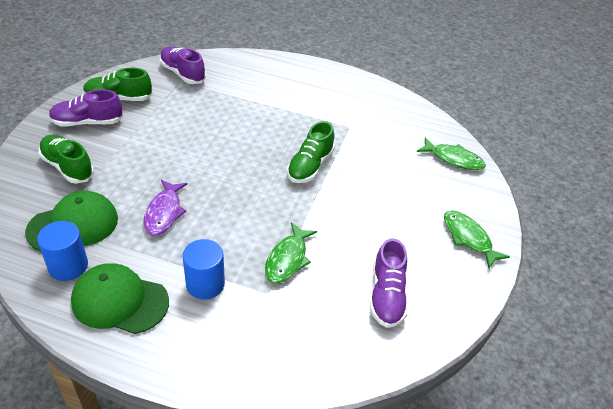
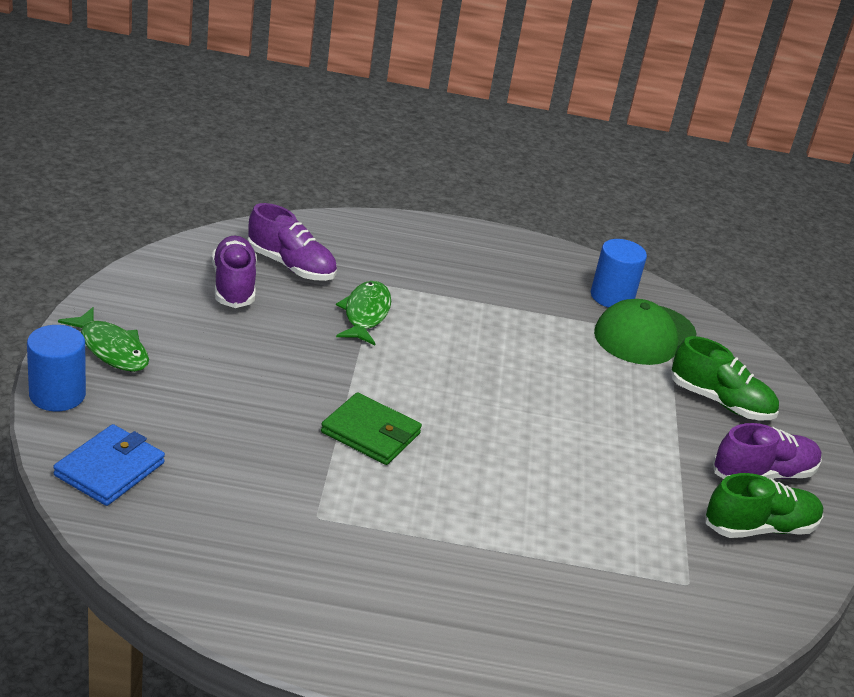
camera: 165 degrees right, 10 degrees down
(120, 301) = (533, 271): green cap -> none
(164, 212) = (548, 354): purple fish -> none
(182, 73) = (697, 607): purple shoe -> purple shoe (291, 266)
(205, 284) = (452, 288): blue cylinder -> blue cylinder (57, 395)
(310, 166) = (370, 433): green shoe -> green wallet
(453, 159) = (110, 469): green fish -> blue wallet

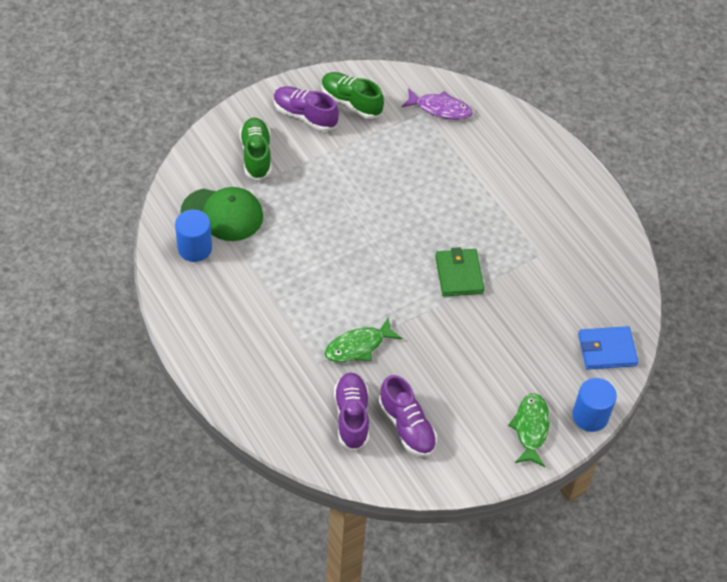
camera: 125 degrees left, 20 degrees up
(234, 285) = (407, 426): purple shoe -> purple shoe turned 75 degrees counterclockwise
(679, 606) = (440, 109): none -> purple fish

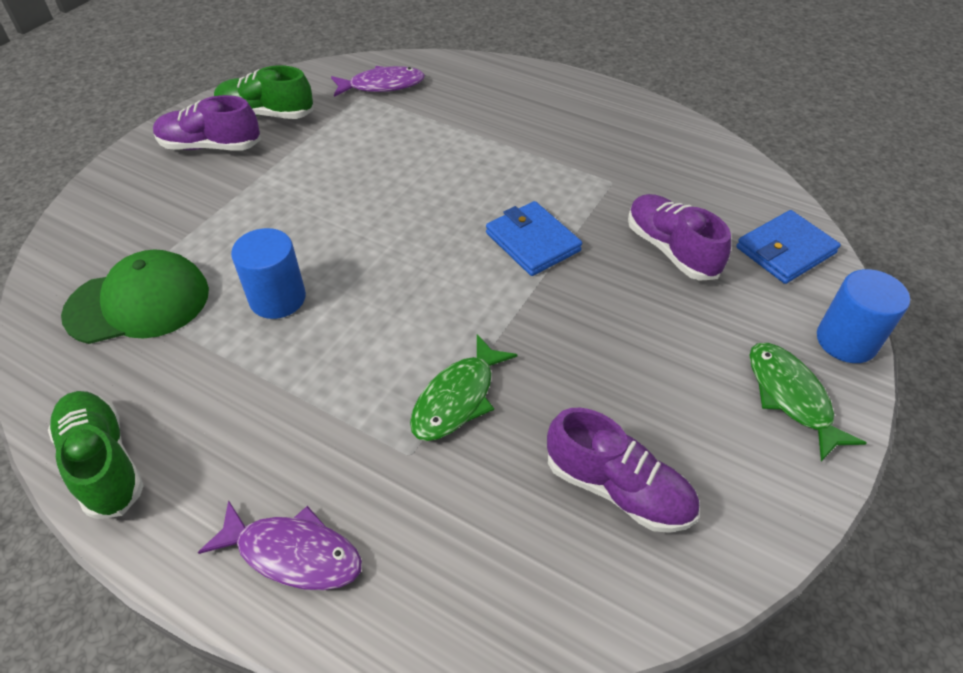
camera: 25 degrees left, 5 degrees down
(195, 248) = (109, 369): blue cylinder -> blue cylinder (277, 298)
(243, 381) = (293, 553): none -> purple fish
(256, 155) = (160, 211): green shoe -> green shoe (103, 462)
(351, 416) = (519, 519): purple shoe -> purple shoe (671, 250)
(459, 274) = (532, 242): green wallet -> blue wallet

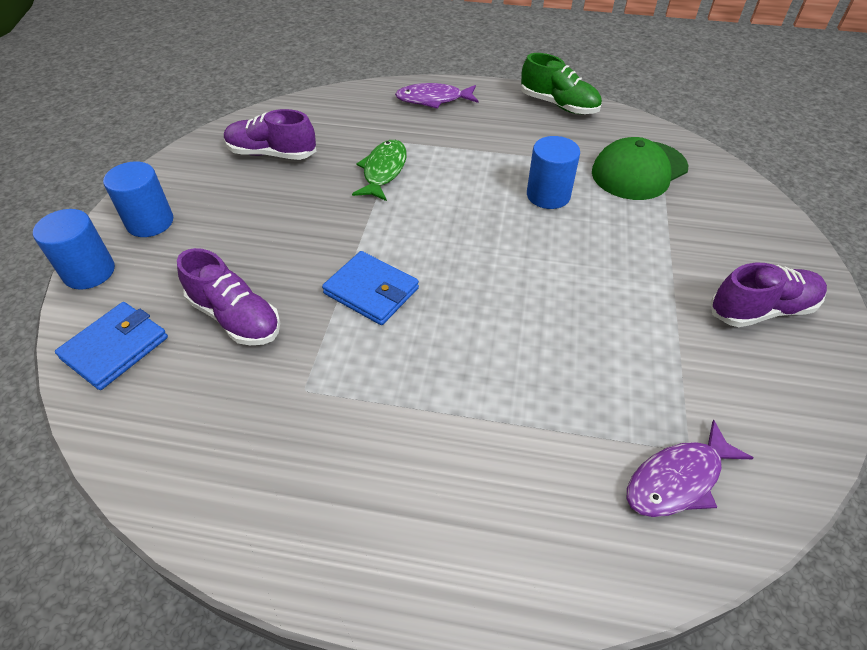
camera: 160 degrees right, 0 degrees up
(266, 114) = (762, 373): green shoe -> none
(791, 397) = (150, 222): green fish -> blue cylinder

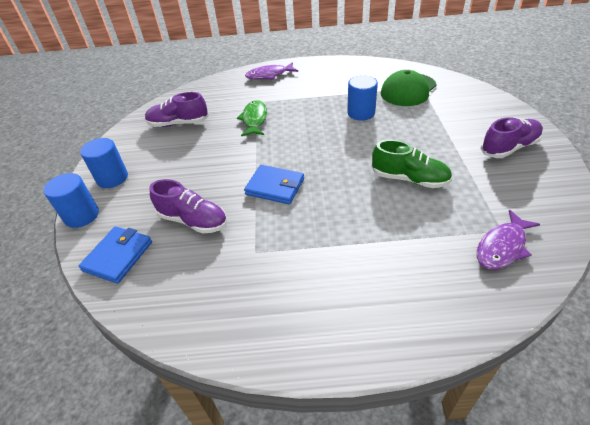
camera: 10 degrees left, 5 degrees down
(558, 105) = (346, 64): green shoe -> green shoe (409, 179)

